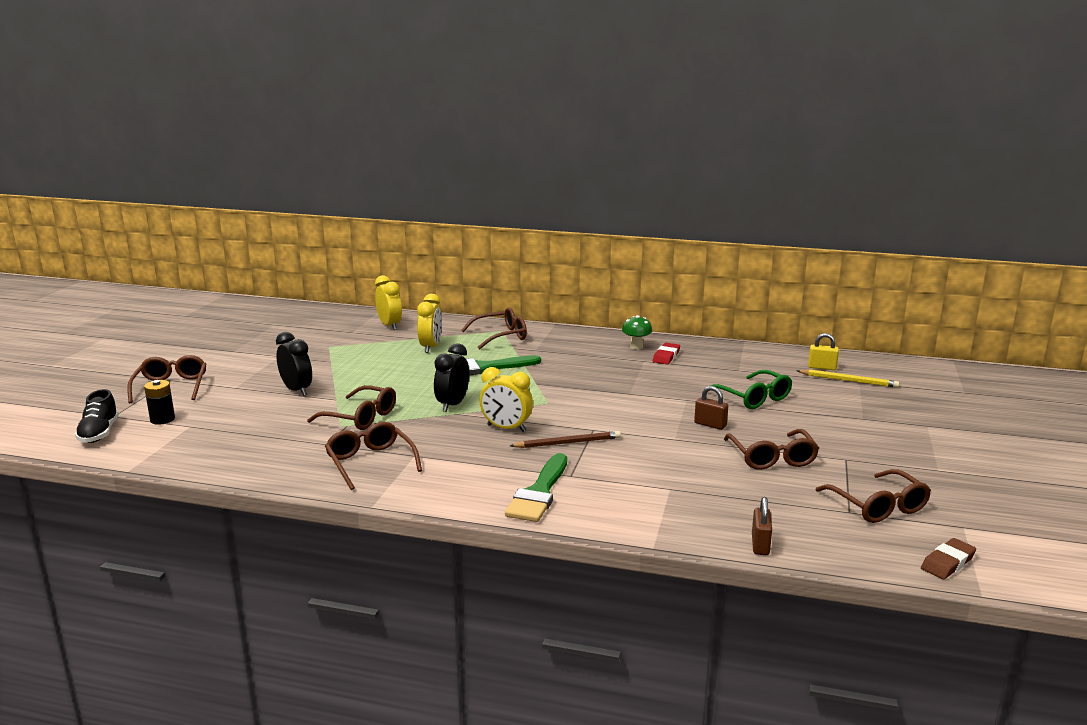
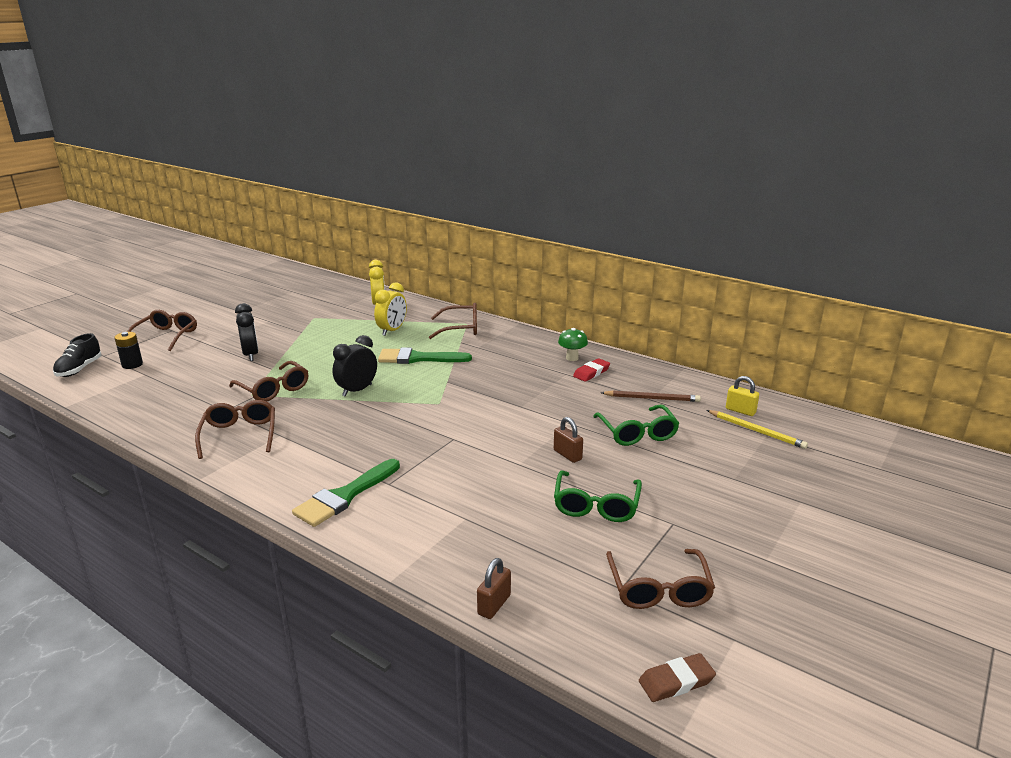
camera: 20 degrees right, 5 degrees up
(506, 428) = (379, 423): yellow clock -> none
(568, 443) = (418, 448): brown pencil -> brown pencil (652, 398)
(772, 458) = (596, 505): brown glasses -> green glasses

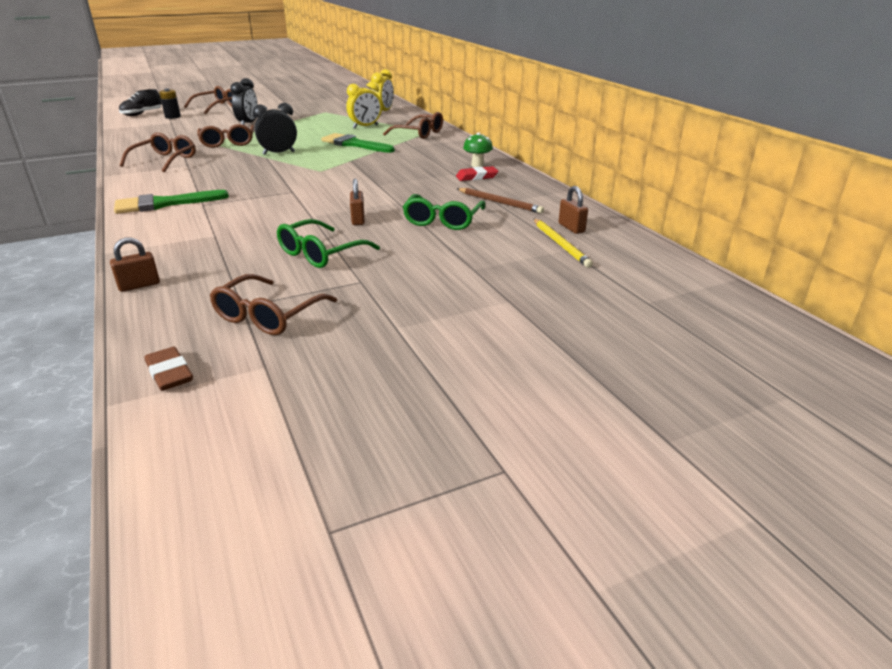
camera: 30 degrees right, 5 degrees up
(676, 681) = (169, 373): brown eraser -> brown eraser turned 45 degrees clockwise
(740, 411) = (571, 228): yellow padlock -> brown padlock

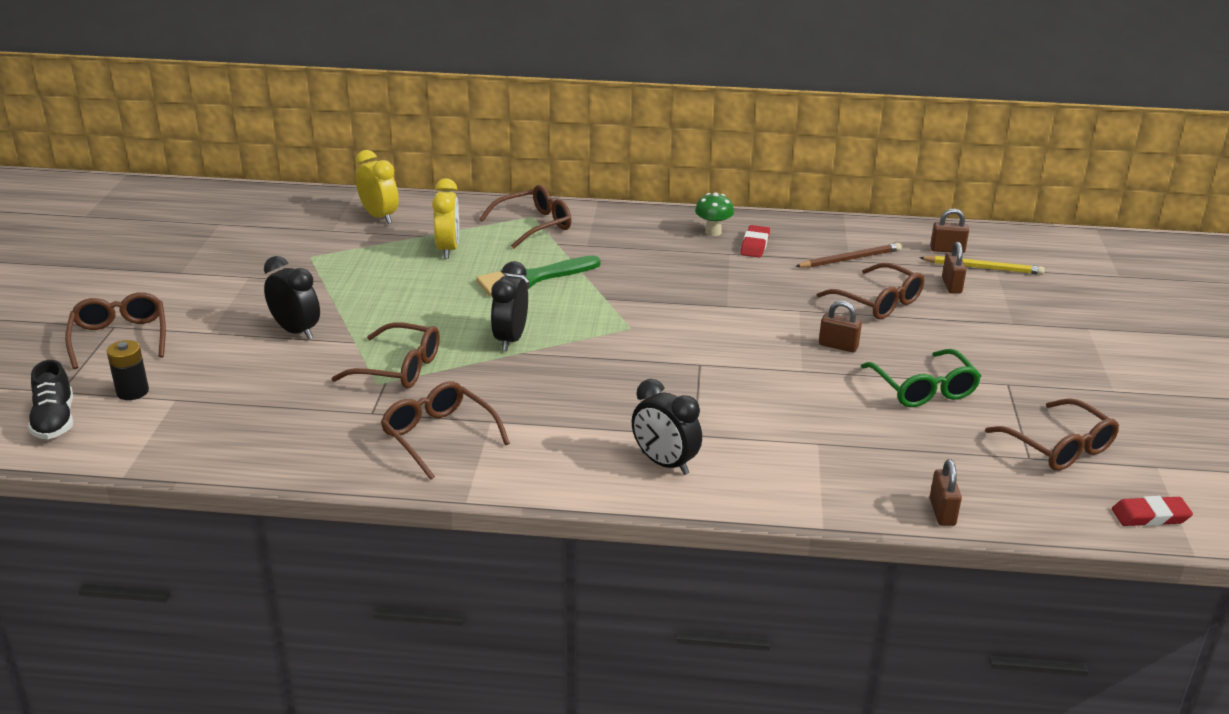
camera: 60 degrees left, 0 degrees up
(164, 204) = (665, 463): green brush -> black clock
(169, 373) = (1150, 516): brown eraser -> red eraser
(443, 220) = (878, 302): green glasses -> brown glasses
(508, 238) = (951, 285): none -> brown padlock

